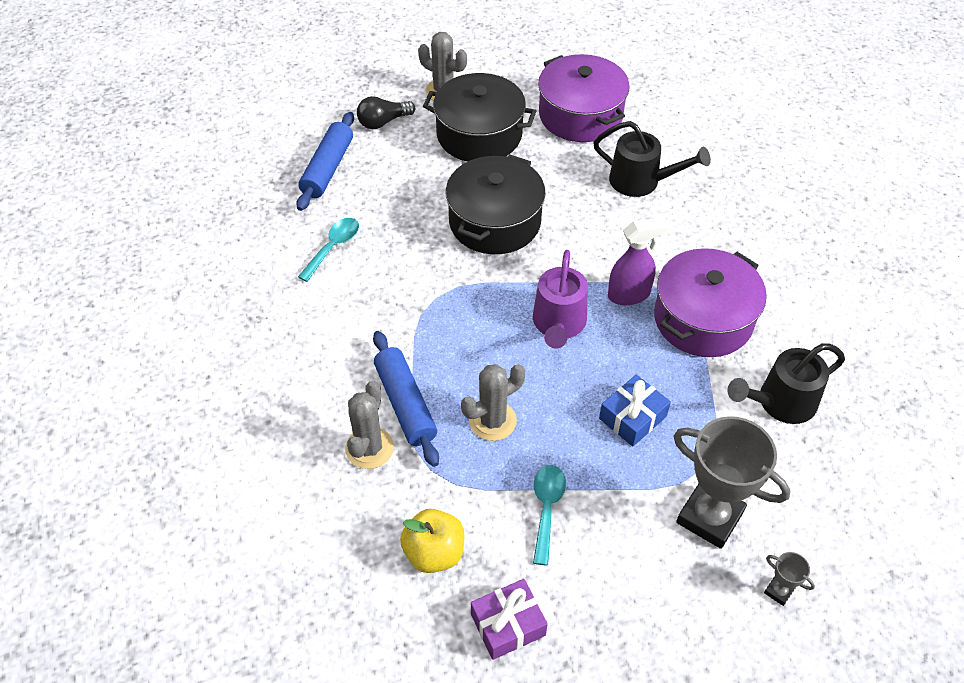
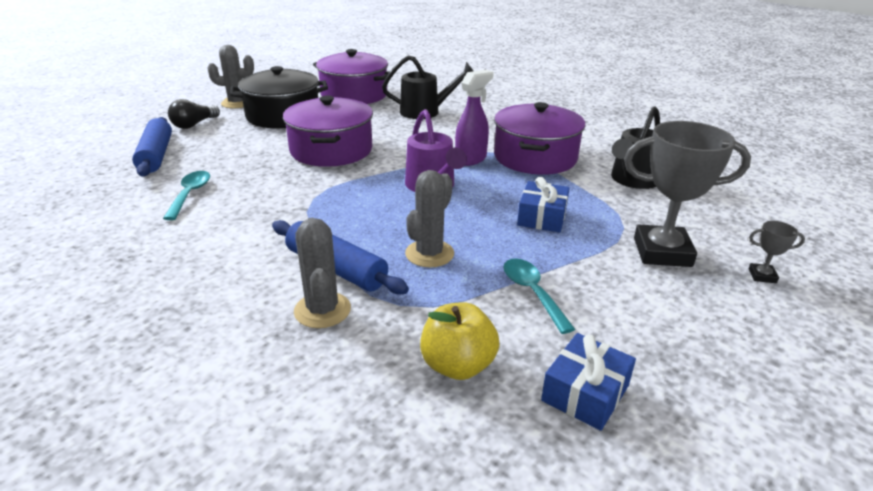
camera: 30 degrees left, 20 degrees down
(494, 221) = (331, 150): black pot -> purple pot
(508, 625) = (585, 393): purple gift -> blue gift

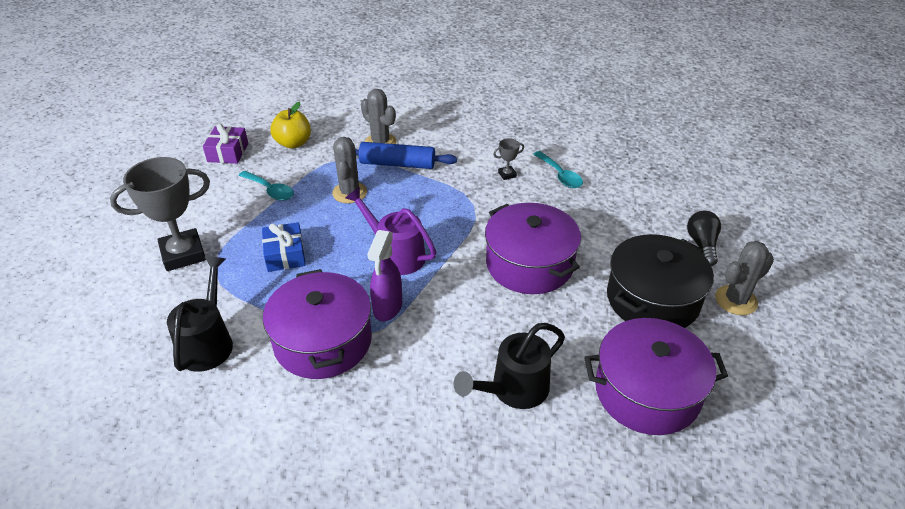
camera: 150 degrees right, 10 degrees up
(156, 155) = (652, 197): blue rolling pin -> none
(585, 393) = (228, 152): blue gift -> purple gift
(762, 276) = (109, 258): grey trophy -> grey trophy (507, 174)

